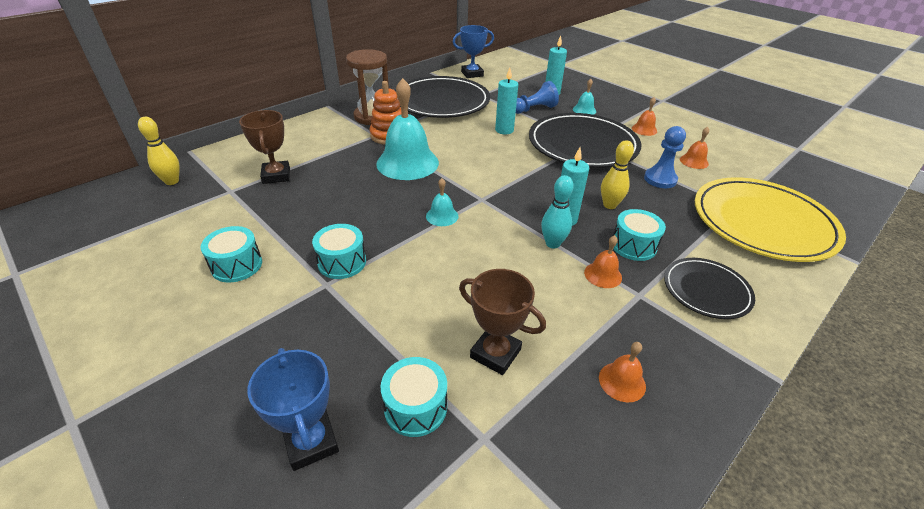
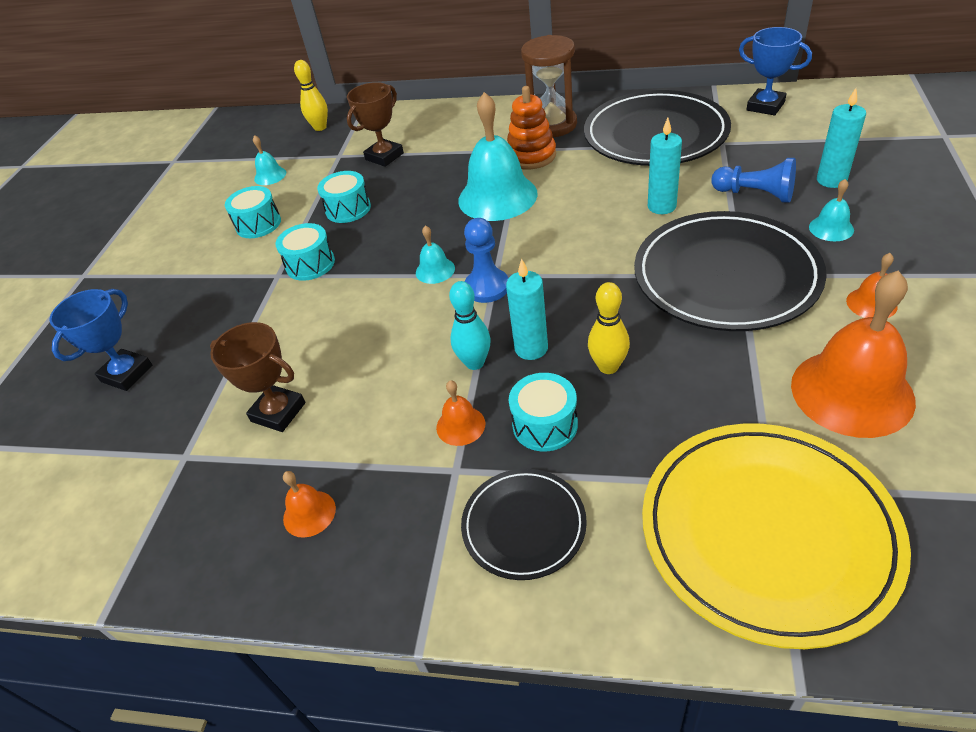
camera: 60 degrees right, 5 degrees up
(181, 231) = (270, 176): none -> turquoise bell
(415, 407) = (188, 402): turquoise drum -> turquoise drum (348, 209)
(495, 353) = (278, 412): brown trophy -> brown trophy turned 60 degrees counterclockwise
(660, 179) = (740, 381): blue pawn -> blue pawn (487, 287)
(694, 161) = (851, 392): orange bell -> orange bell, size x2.20

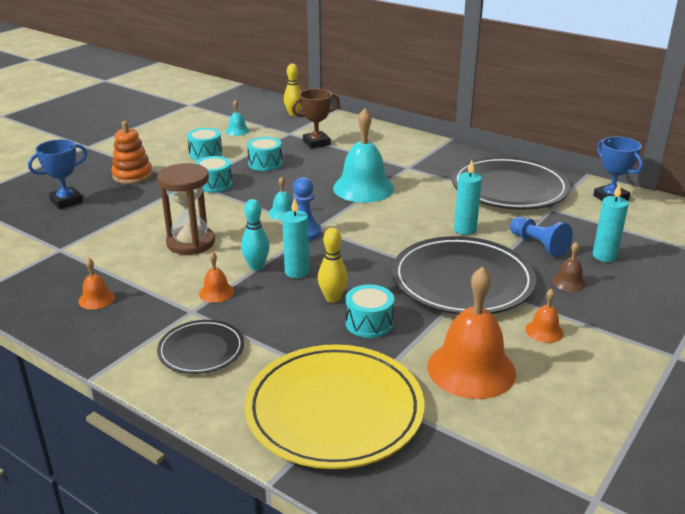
camera: 20 degrees right, 15 degrees down
(278, 412) = (126, 248): brown trophy -> none
(531, 156) = (410, 173): orange stacking toy -> orange stacking toy (132, 175)
(545, 425) = (264, 310): turquoise drum -> turquoise drum (369, 323)
(552, 125) = (444, 160): brown hourglass -> brown hourglass (191, 243)
(831, 228) = (569, 282): turquoise bell -> brown bell

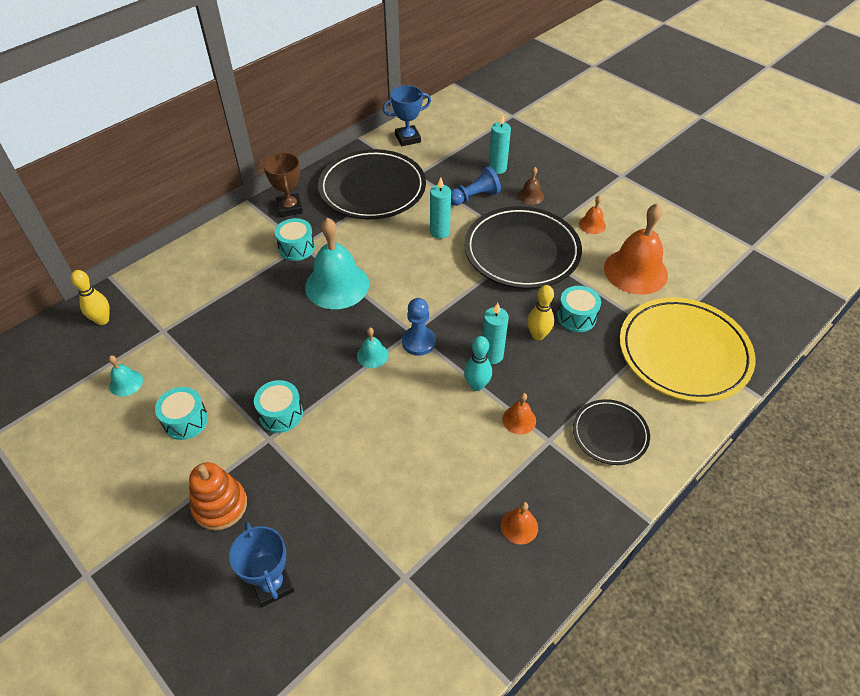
camera: 80 degrees left, 20 degrees up
(191, 243) = (418, 440): brown hourglass -> none
(265, 163) = (243, 361): turquoise drum -> turquoise drum (296, 248)
(316, 143) = (205, 308): brown trophy -> brown trophy (290, 208)

